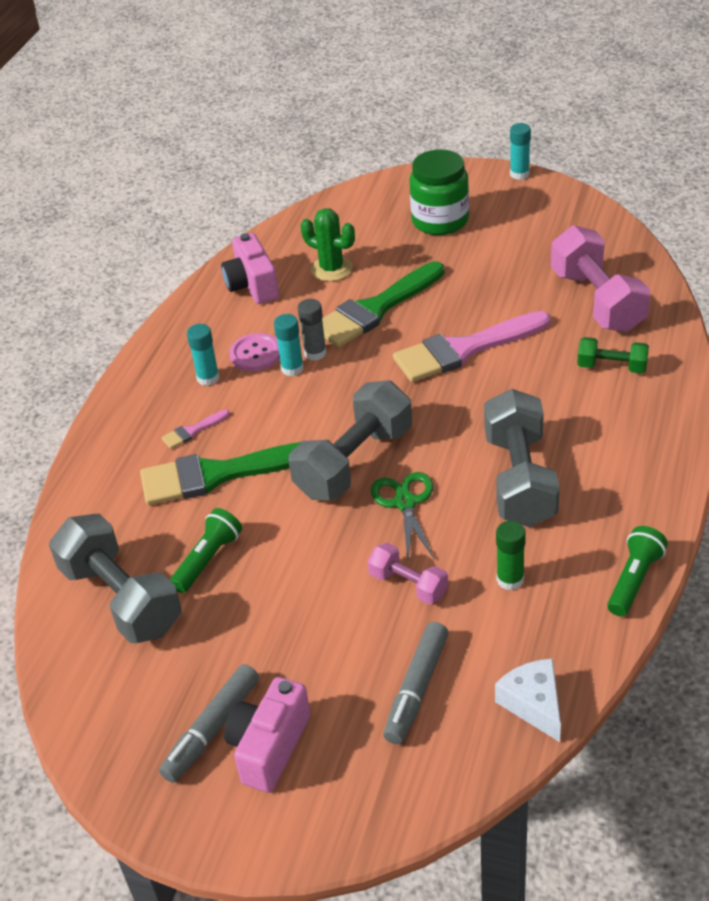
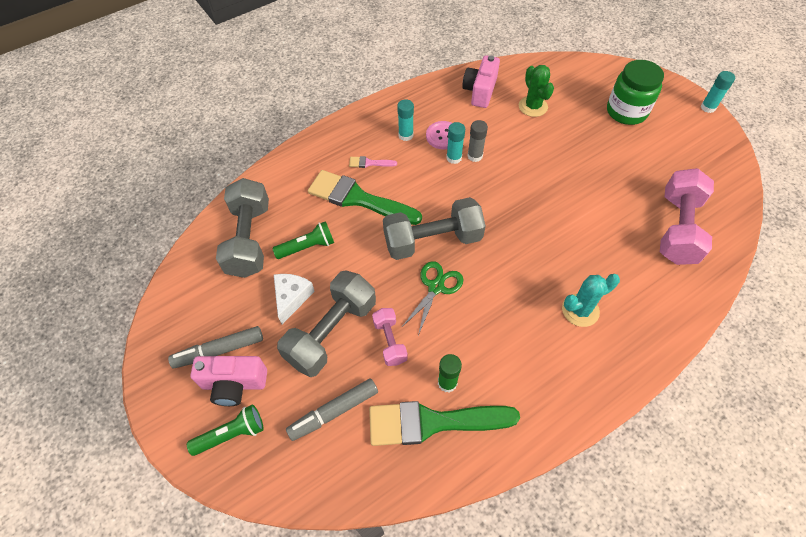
camera: 35 degrees right, 15 degrees up
(269, 747) = (234, 384): pink camera -> pink camera turned 150 degrees counterclockwise
(375, 309) = (534, 148): green brush -> green brush (433, 422)
(464, 349) = (561, 209): pink brush -> none
(520, 479) = (514, 320): grey dumbbell -> grey dumbbell (331, 332)
(533, 704) = (385, 476): white cheese -> white cheese (292, 298)
(576, 429) = (580, 310): none -> turquoise cactus
(612, 367) = (644, 282): green dumbbell -> none
(634, 580) = (519, 442): green flashlight -> green flashlight (231, 434)

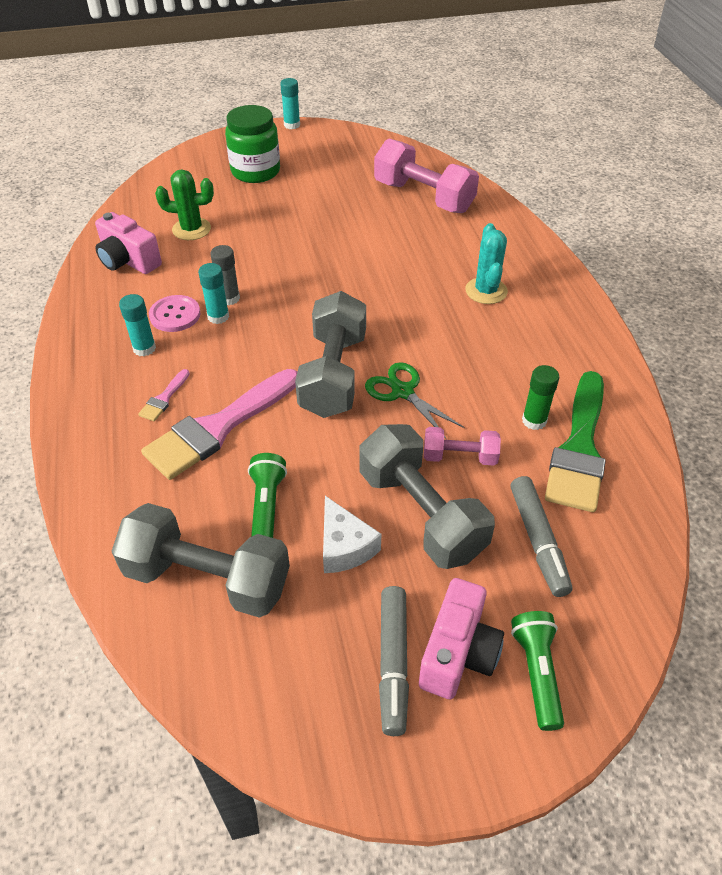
camera: 70 degrees left, 10 degrees down
(292, 298) = (344, 546): white cheese -> white cheese turned 150 degrees counterclockwise
(358, 199) = (218, 427): green brush -> pink brush

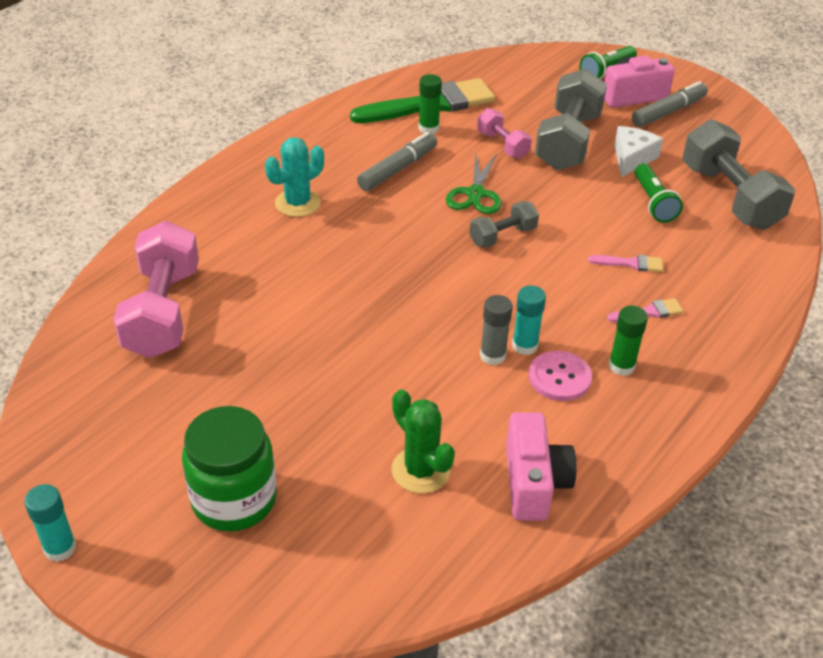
camera: 130 degrees left, 5 degrees down
(144, 348) = (621, 366): turquoise glue stick -> green glue stick
(218, 427) = (630, 263): pink brush -> pink brush, size x0.42
(266, 506) = (653, 202): green flashlight -> green flashlight turned 60 degrees counterclockwise
(333, 374) = (502, 236): grey dumbbell -> grey dumbbell, size x0.52
(538, 540) = (526, 96): grey marker -> grey marker (397, 169)

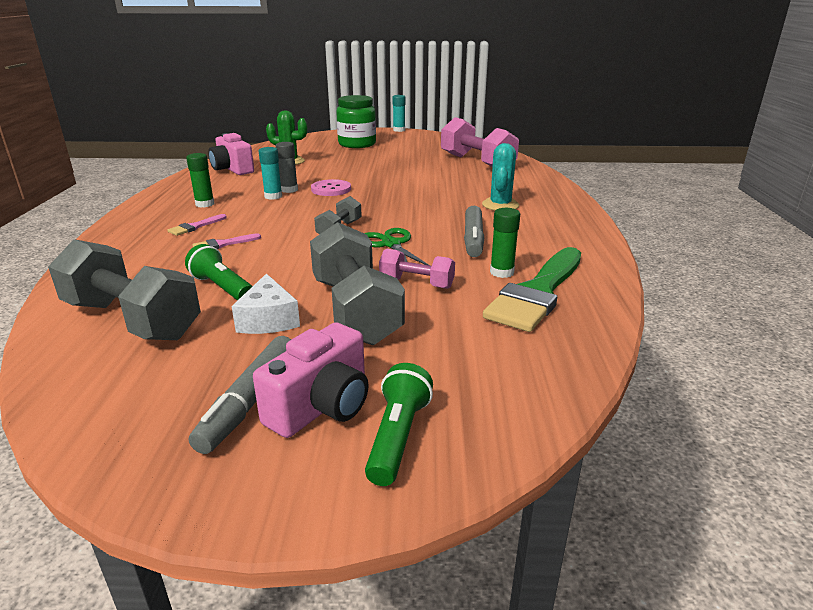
camera: 145 degrees right, 15 degrees down
(559, 377) = (242, 193): pink button -> pink button (331, 189)

